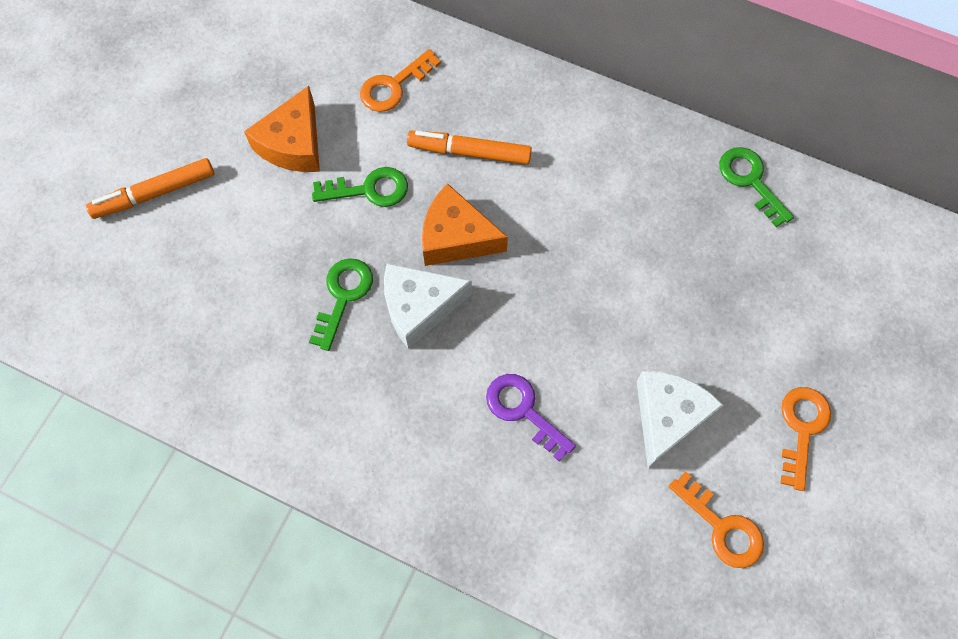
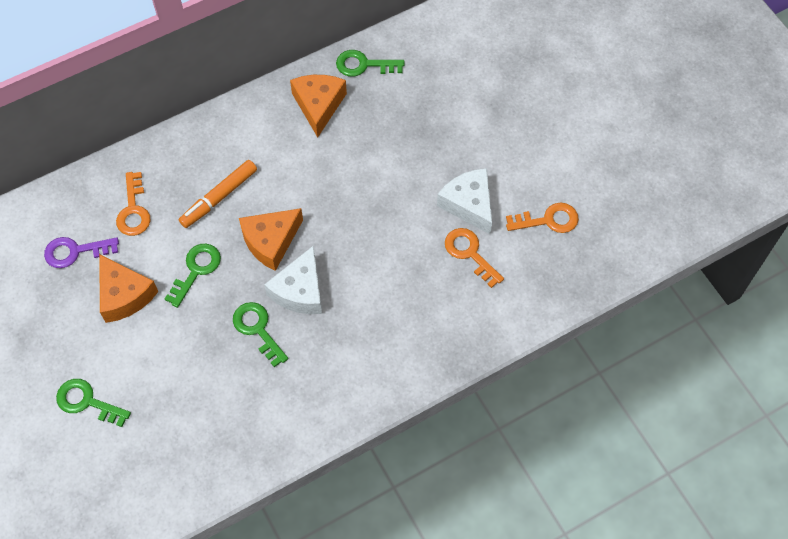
camera: 55 degrees left, 5 degrees down
(155, 193) = (87, 402): orange marker -> green key
(523, 411) = (409, 275): purple key -> purple key (75, 251)
(659, 171) = (318, 105): none -> orange cheese
(801, 429) = (525, 145): orange key -> orange key (470, 253)

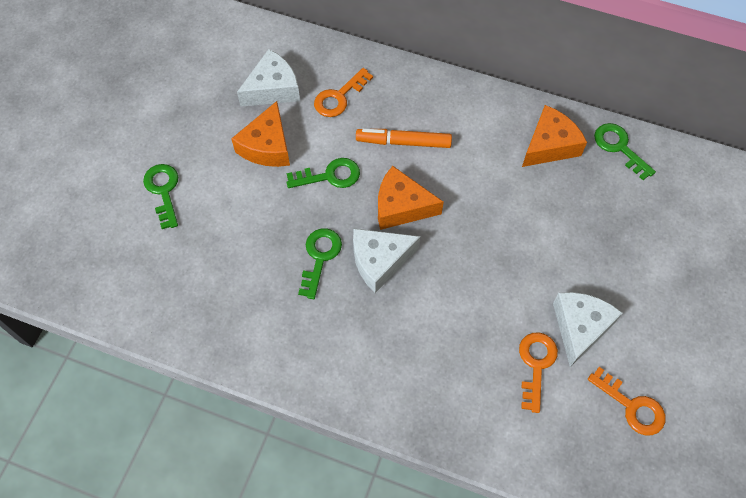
camera: 50 degrees right, 0 degrees up
(75, 251) = (273, 89): purple key -> white cheese

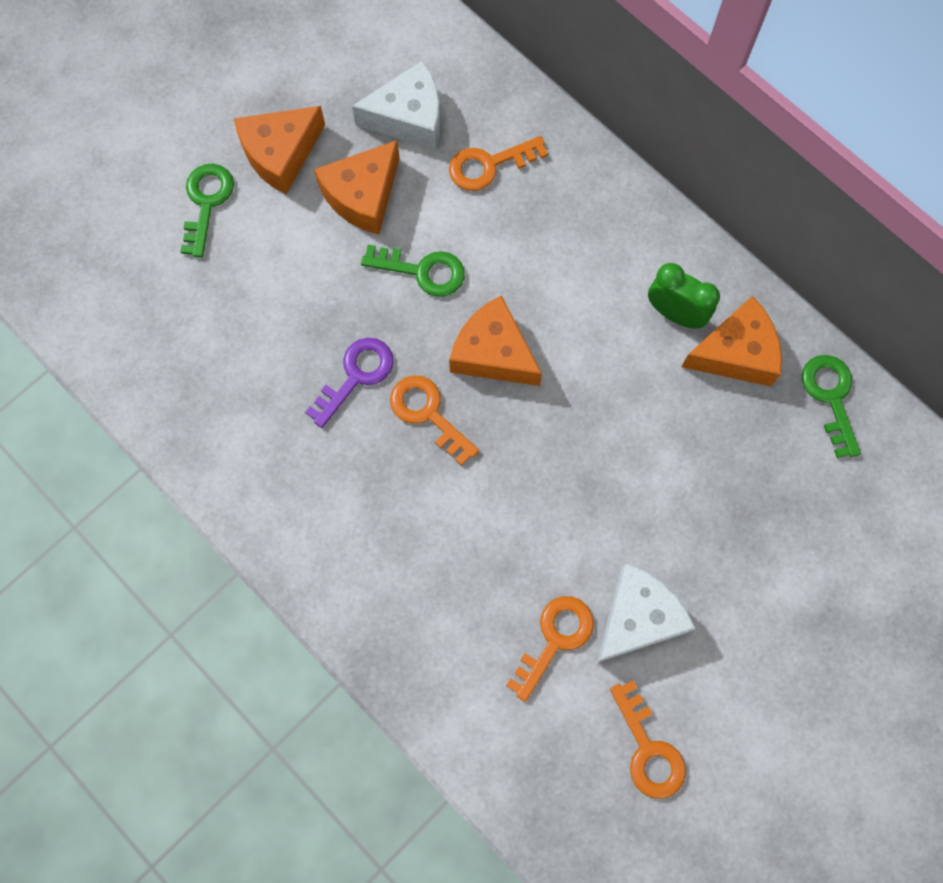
camera: 25 degrees right, 10 degrees up
(199, 142) = (280, 154): none -> orange cheese
(320, 257) = (356, 376): green key -> purple key
(379, 261) = (428, 414): white cheese -> orange key
(403, 142) = (541, 265): orange marker -> none
(501, 137) = (675, 314): none -> green clock

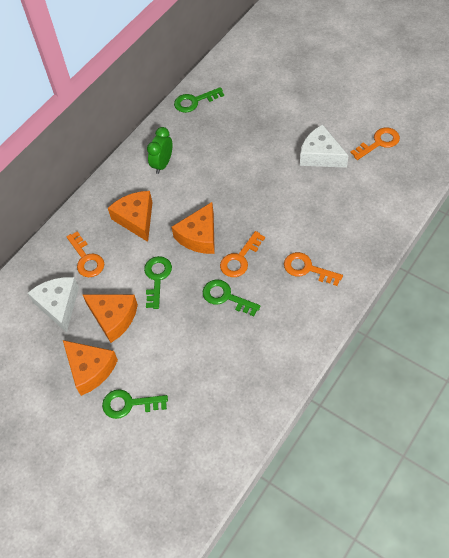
camera: 95 degrees left, 15 degrees down
(356, 376) = (226, 297): purple key -> green key
(554, 640) = (341, 185): orange key -> orange key (307, 269)
(735, 353) = (179, 138): orange cheese -> orange cheese (136, 219)

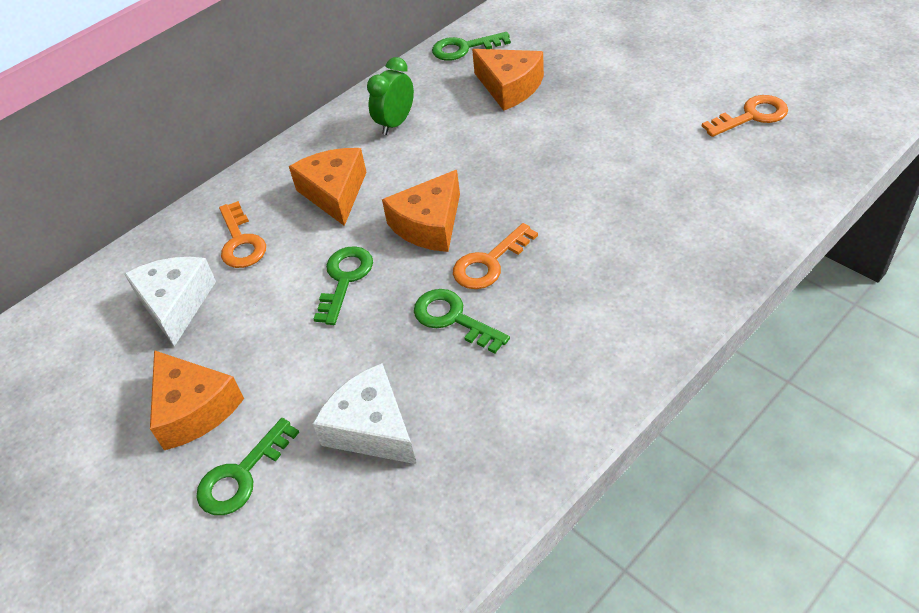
camera: 10 degrees right, 10 degrees down
(113, 318) = (257, 332): orange cheese -> orange cheese (509, 87)
(129, 404) = (242, 475): green key -> green key turned 60 degrees counterclockwise
(307, 269) = (604, 288): orange key -> none
(320, 155) = (651, 127): white cheese -> white cheese (372, 428)

